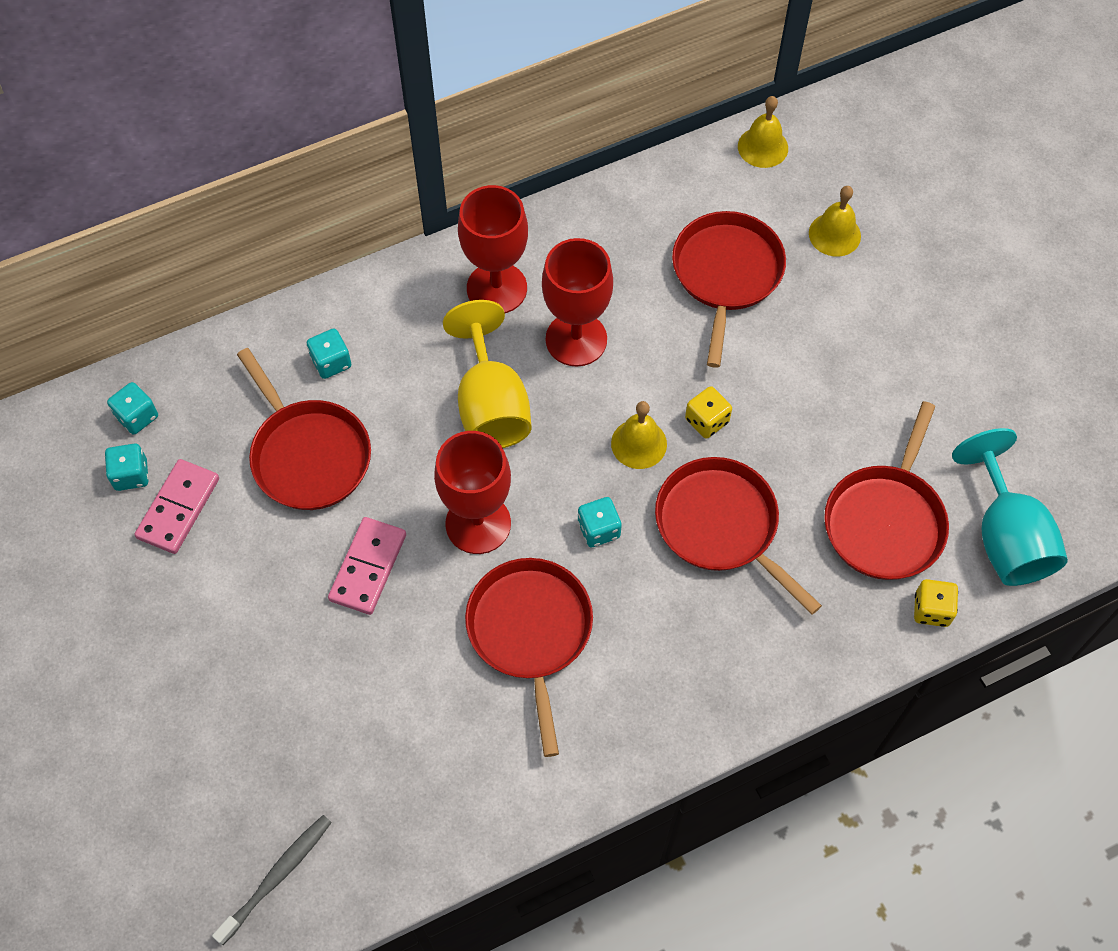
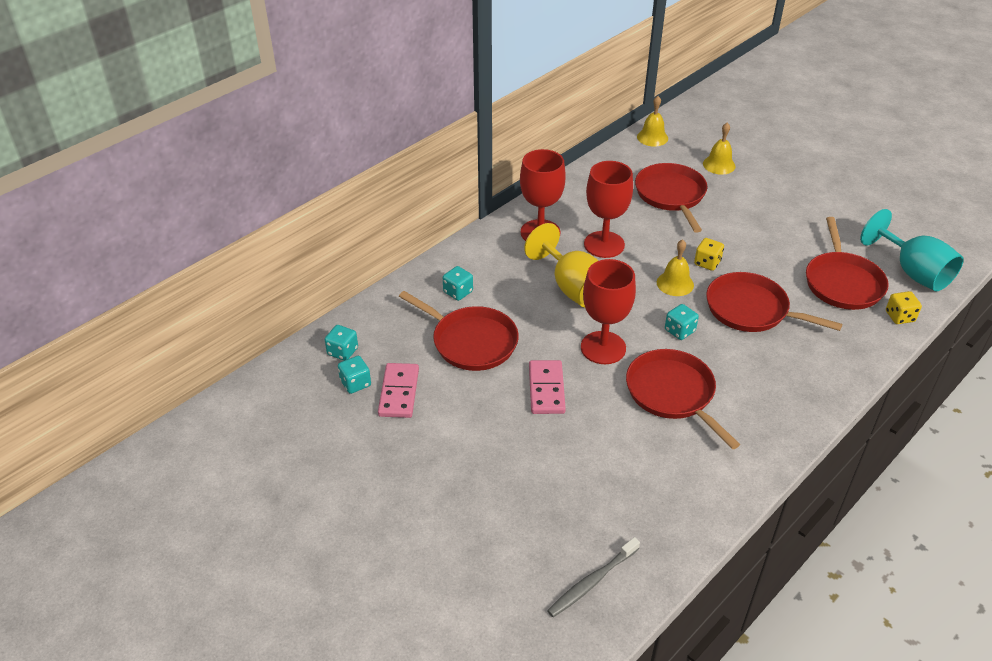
camera: 20 degrees left, 20 degrees down
(277, 876) = (591, 582): grey toothbrush -> grey toothbrush turned 150 degrees counterclockwise

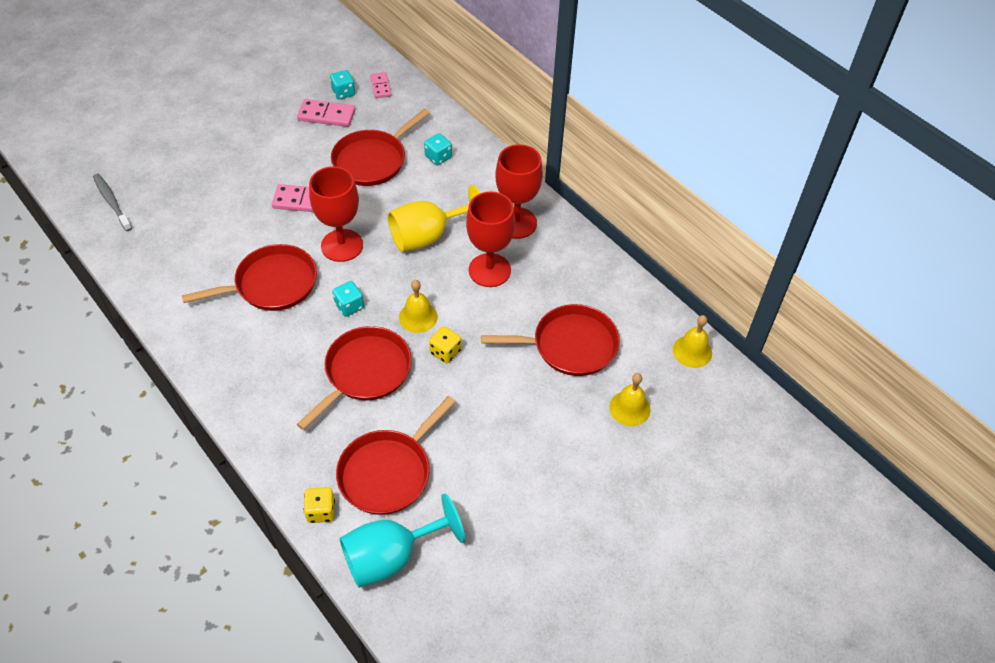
camera: 95 degrees right, 10 degrees up
(342, 351) = (381, 86): turquoise dice -> pink domino
(842, 283) = (388, 472): red pan -> red pan turned 60 degrees counterclockwise

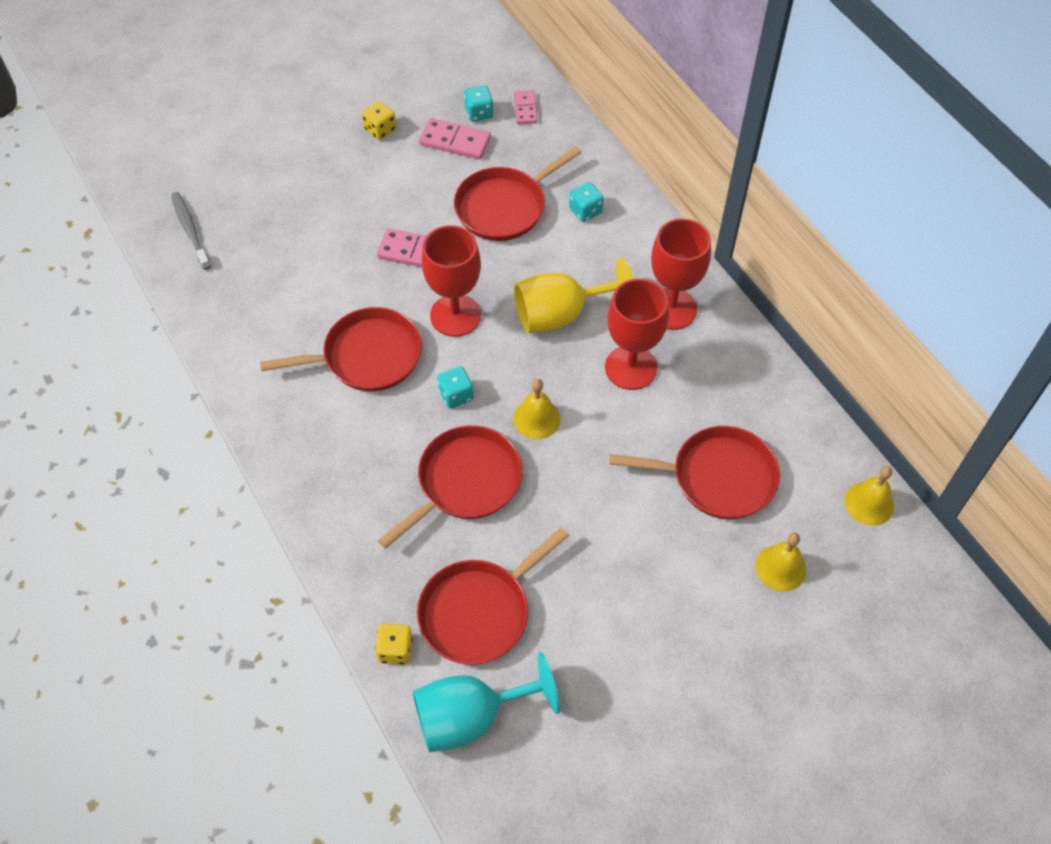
camera: 10 degrees right, 5 degrees up
(445, 352) = (564, 467): yellow dice -> yellow dice (380, 129)

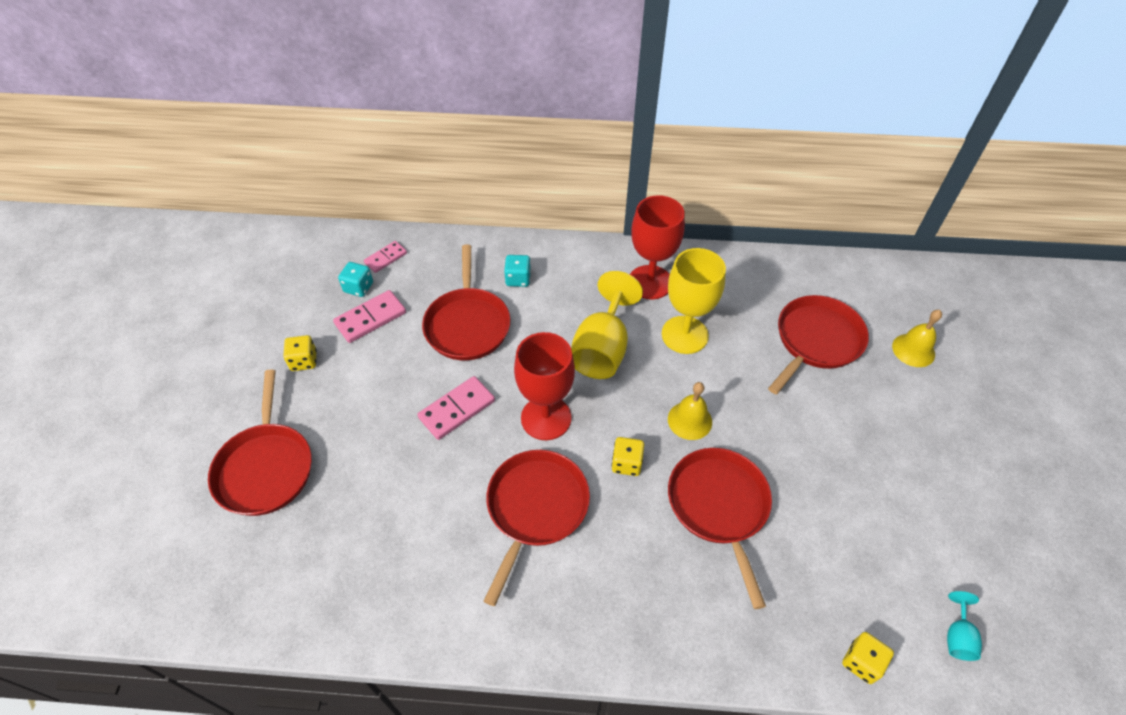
camera: 55 degrees left, 5 degrees down
(190, 230) = (257, 581): grey toothbrush -> none
(456, 395) = (626, 463): turquoise dice -> yellow dice
(471, 717) = (957, 637): turquoise goblet -> turquoise goblet, size x0.45
(479, 612) = (855, 570): red pan -> red pan (266, 468)
(525, 109) = (385, 258): pink domino -> pink domino turned 75 degrees counterclockwise
(631, 367) = (684, 335): red goblet -> yellow goblet
(869, 503) = (886, 275): yellow bell -> none

